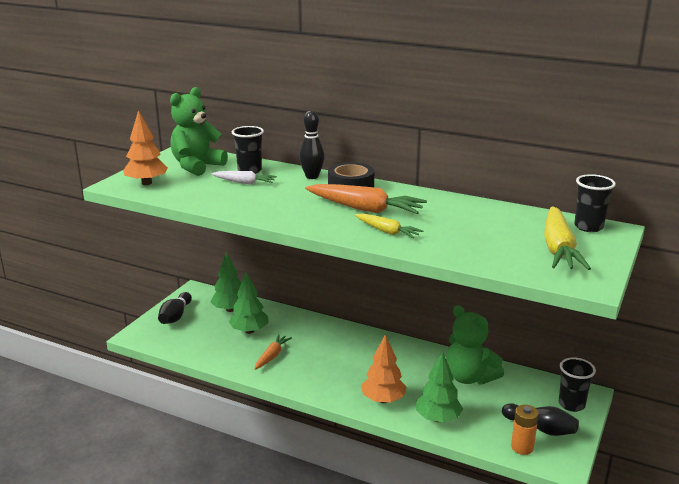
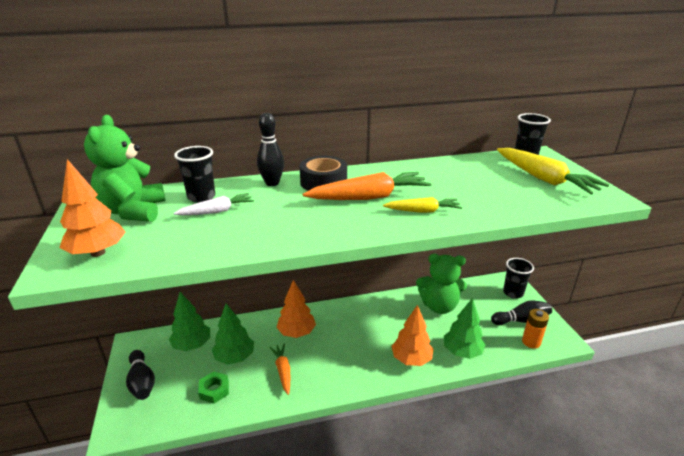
camera: 40 degrees left, 5 degrees up
(213, 343) = (214, 390): none -> green nut
(314, 337) = (296, 332): none -> orange tree

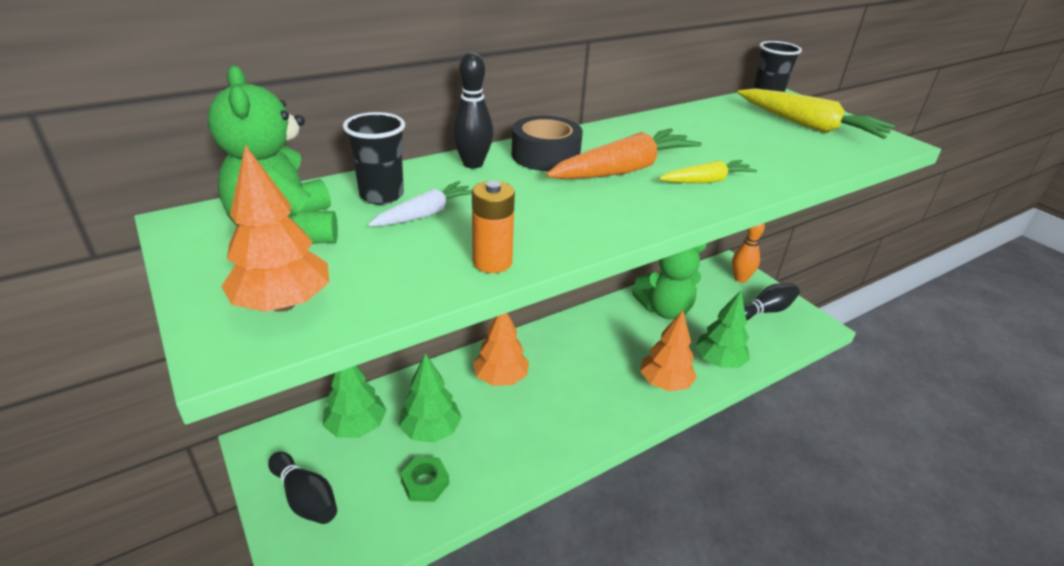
camera: 20 degrees left, 5 degrees up
(283, 371) = (509, 434): orange carrot -> none
(513, 293) = (740, 279): black cup -> orange bowling pin
(531, 342) = (787, 334): orange battery -> orange battery (492, 262)

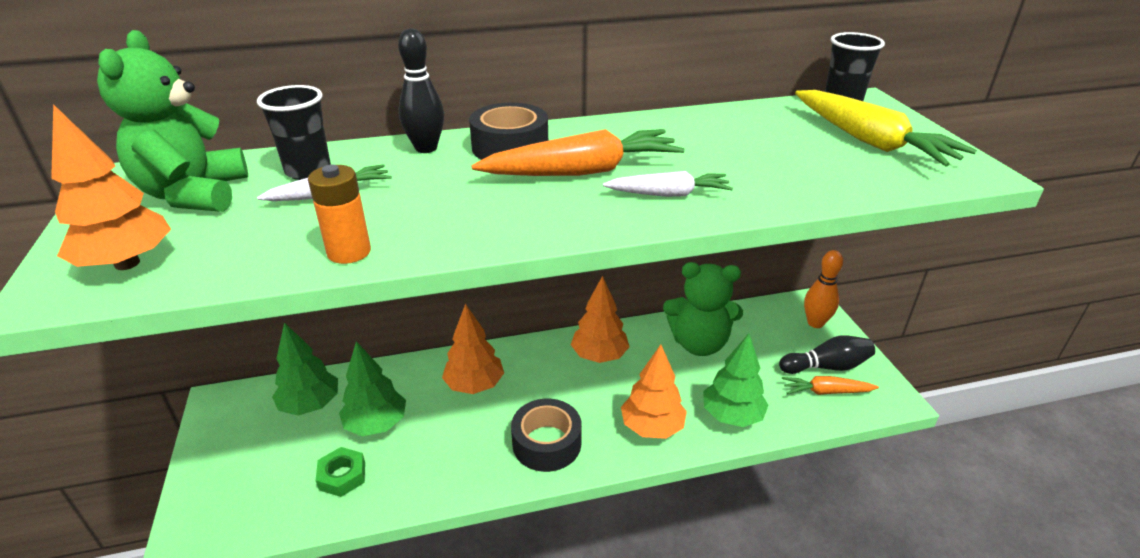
camera: 20 degrees right, 0 degrees up
(305, 498) = (229, 463): black bowling pin -> none
(589, 414) = (547, 443): none -> black tape
(592, 333) = (599, 356): none -> orange tree
(706, 181) = (669, 194): yellow carrot -> white carrot
(774, 330) = (826, 392): none -> orange carrot

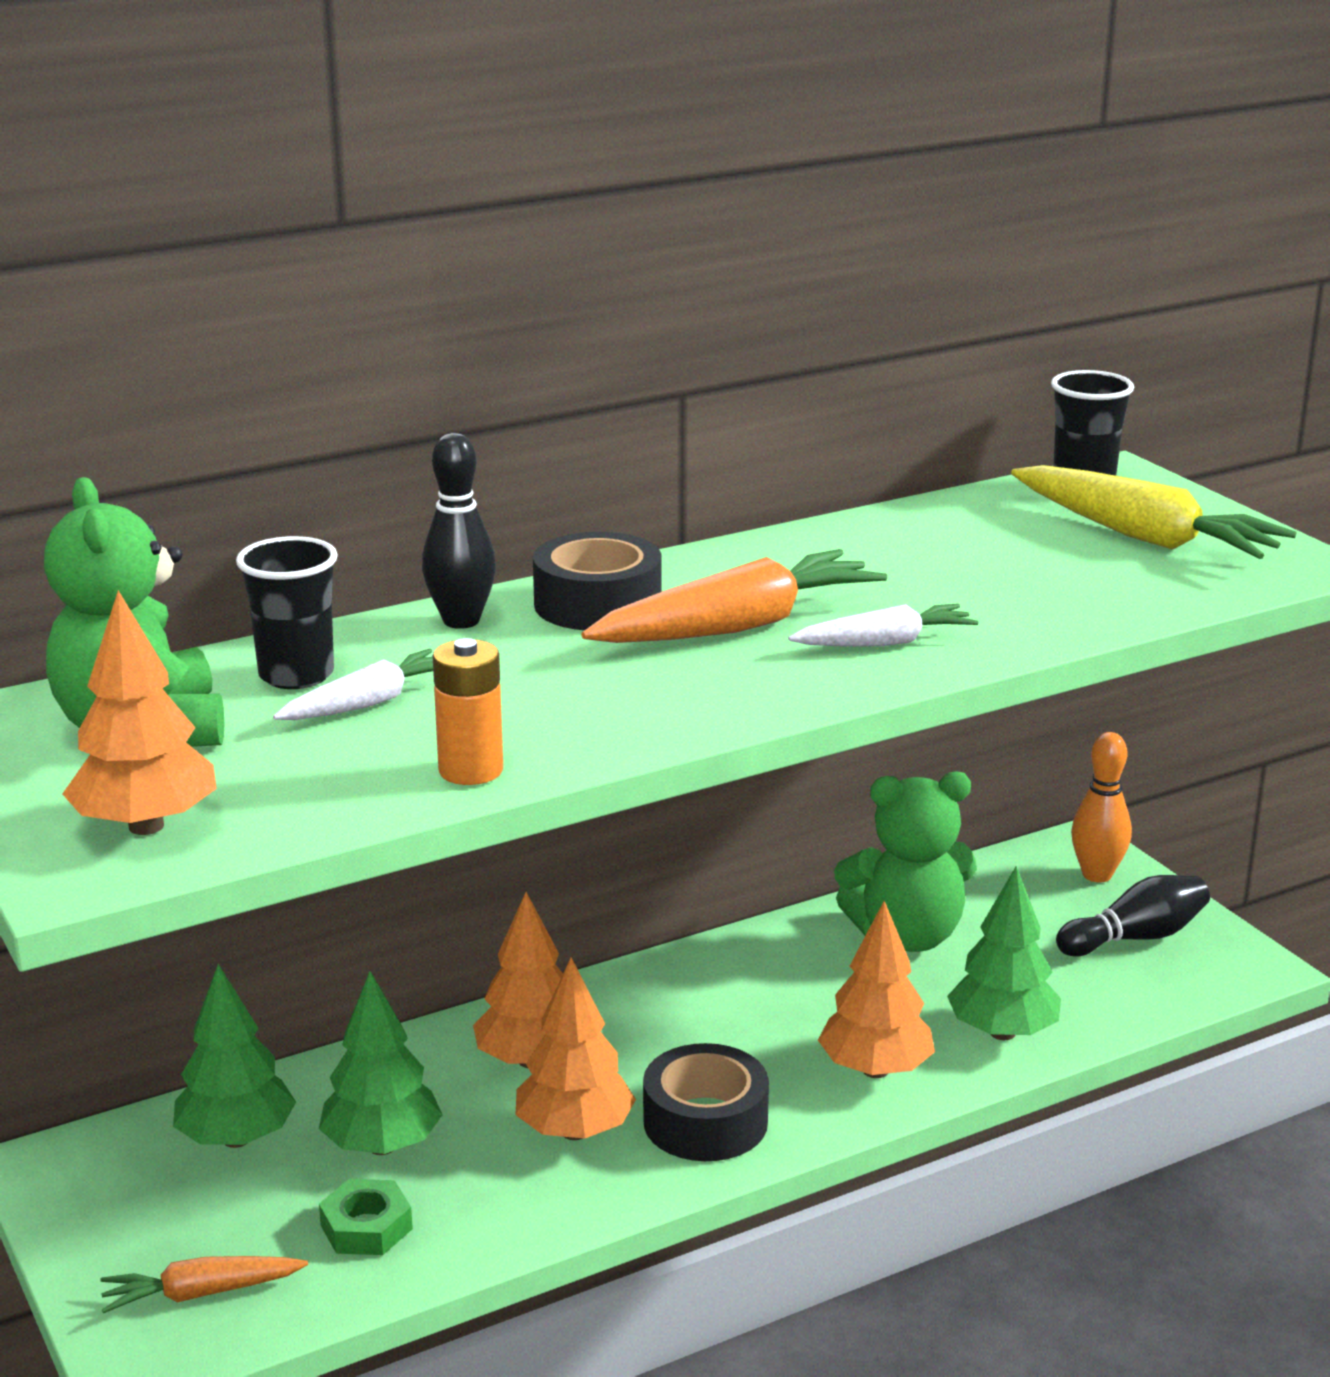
camera: 15 degrees left, 10 degrees down
(599, 356) = (738, 981): orange tree -> orange tree (575, 1131)
(826, 392) = (1145, 974): orange carrot -> orange carrot (201, 1293)

